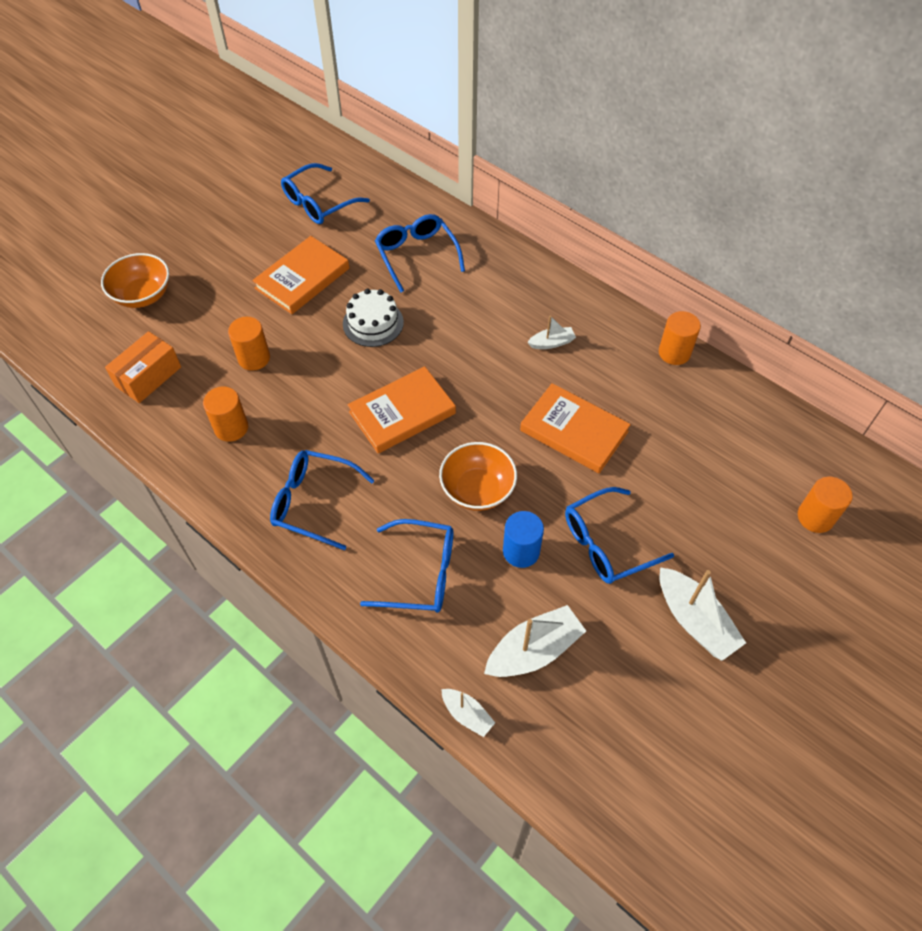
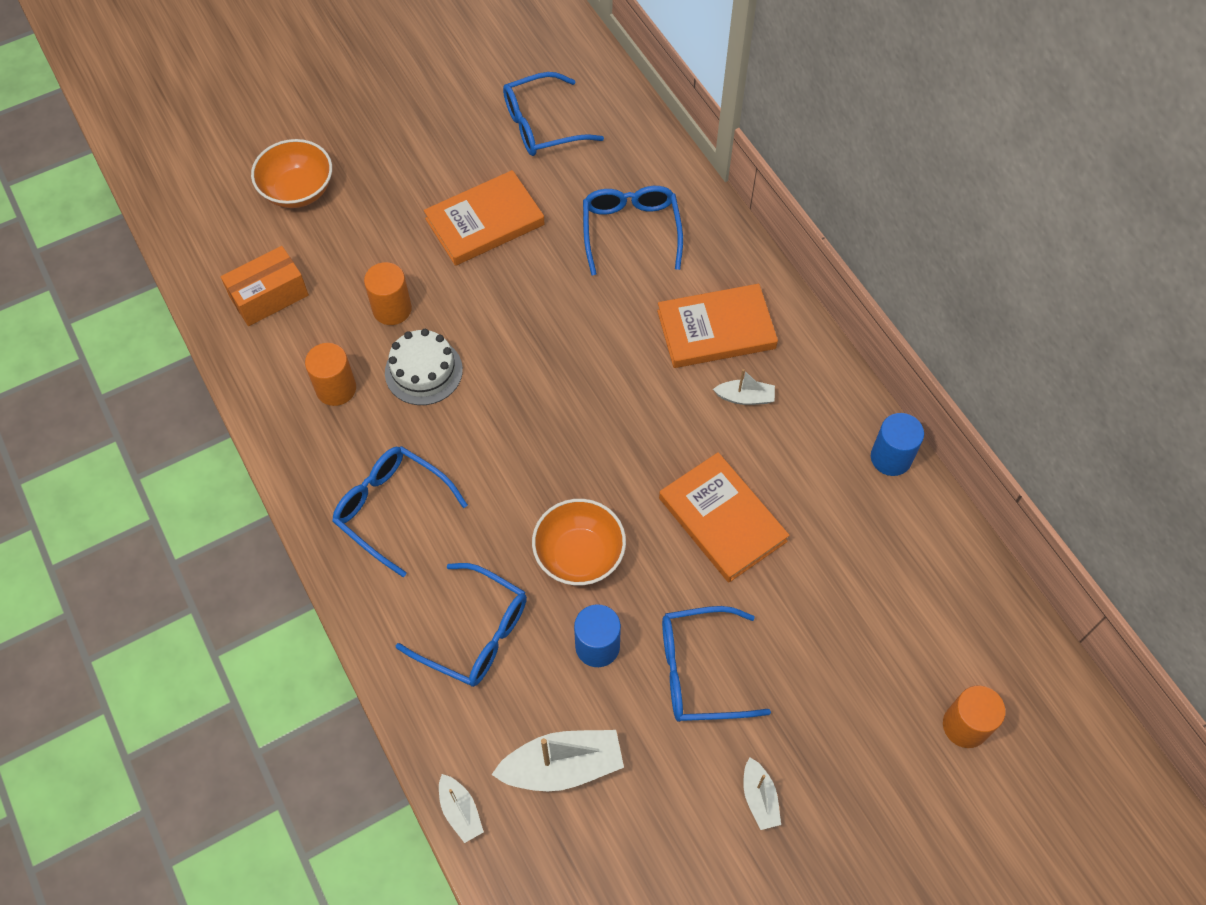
camera: 20 degrees right, 5 degrees up
(373, 323) = (544, 306): white cake -> white cake (423, 371)
(402, 413) = (532, 432): orange book -> orange book (716, 330)
(674, 353) = (891, 458): orange cylinder -> blue cylinder
(694, 620) = (759, 798): white boat -> white boat, size x0.55

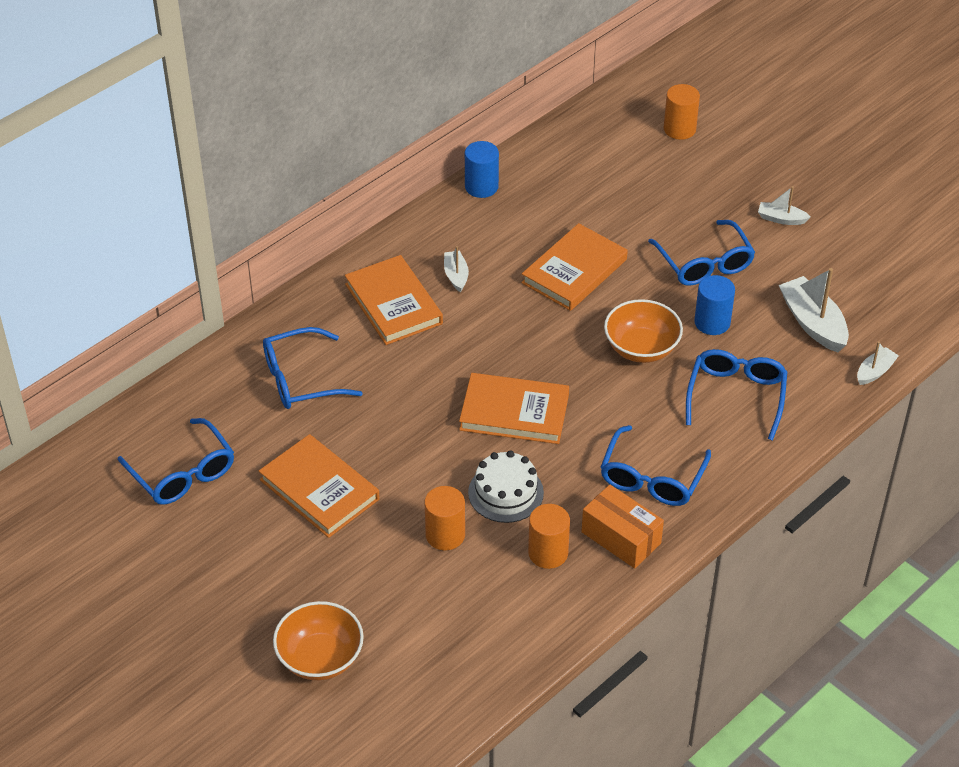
camera: 105 degrees left, 15 degrees down
(269, 296) = (462, 640): orange box -> orange box (621, 537)
(526, 404) = (514, 412): none -> orange book
(759, 798) = (781, 219): white boat -> white boat turned 135 degrees counterclockwise

